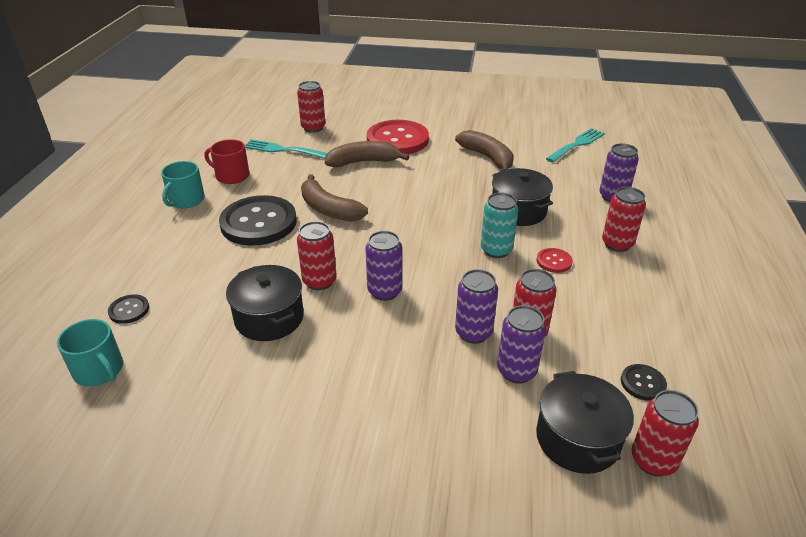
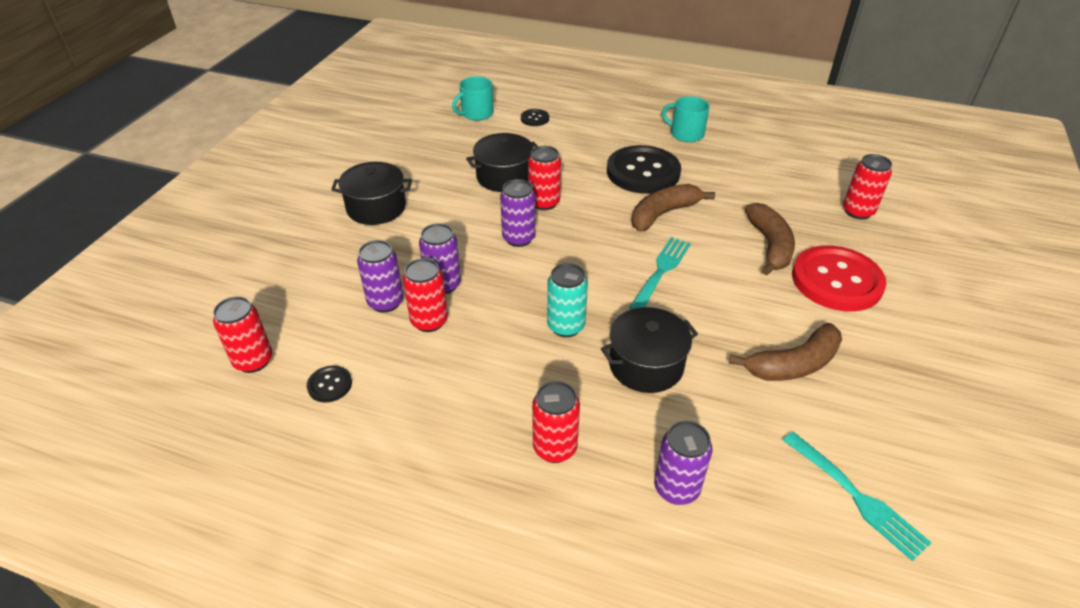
camera: 100 degrees right, 5 degrees up
(232, 176) = (732, 156): red mug -> none
(282, 150) = (794, 188): turquoise fork -> turquoise fork (661, 271)
(554, 261) = (533, 371): red button -> none
(577, 439) = (299, 321): black pot -> black pot (376, 208)

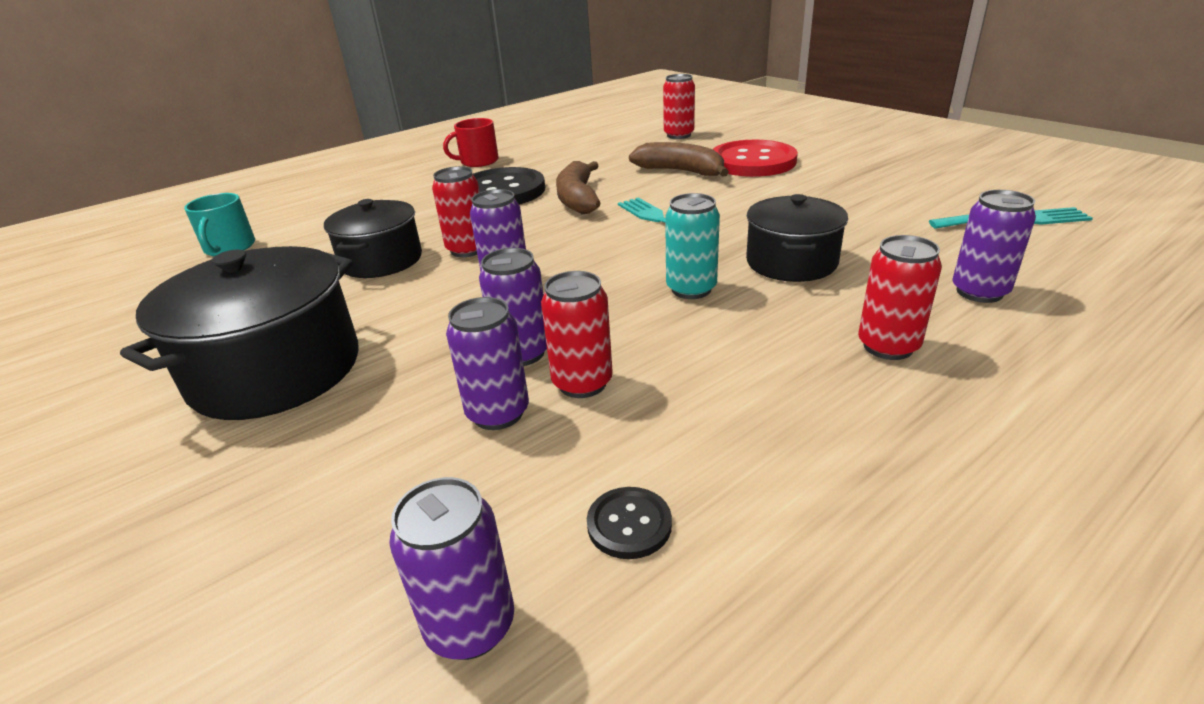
camera: 55 degrees left, 10 degrees down
(253, 361) = (470, 626): red can -> purple can
(376, 208) = (276, 370): black pot -> black pot, size x1.56
(534, 118) = (313, 218): black button -> none
(686, 134) = (478, 161): turquoise mug -> red mug
(793, 364) = (841, 201): brown banana -> none

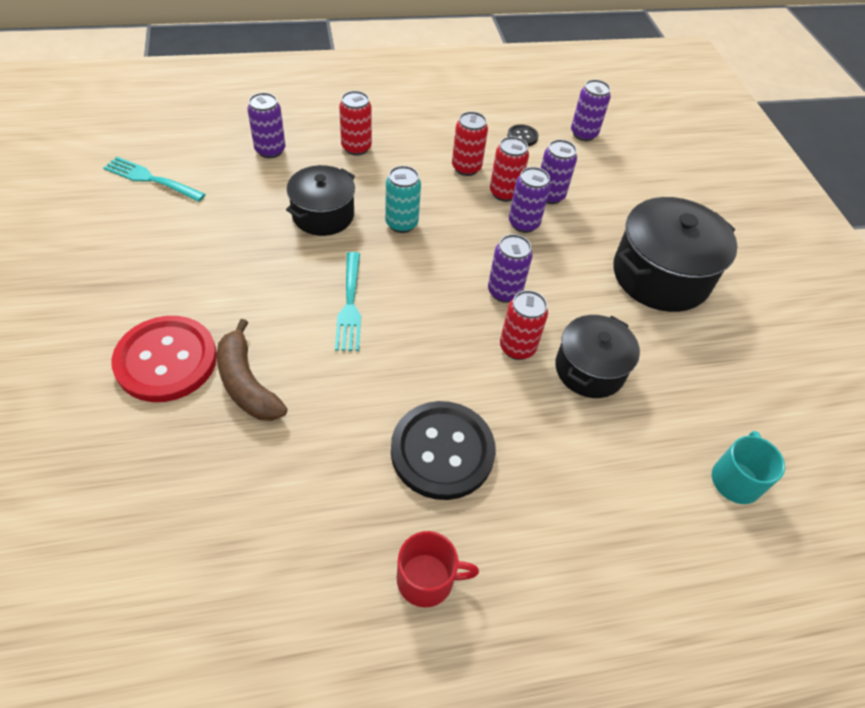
camera: 160 degrees left, 20 degrees up
(577, 199) = (382, 384): brown banana -> none
(678, 135) = (137, 494): red can -> red can (466, 168)

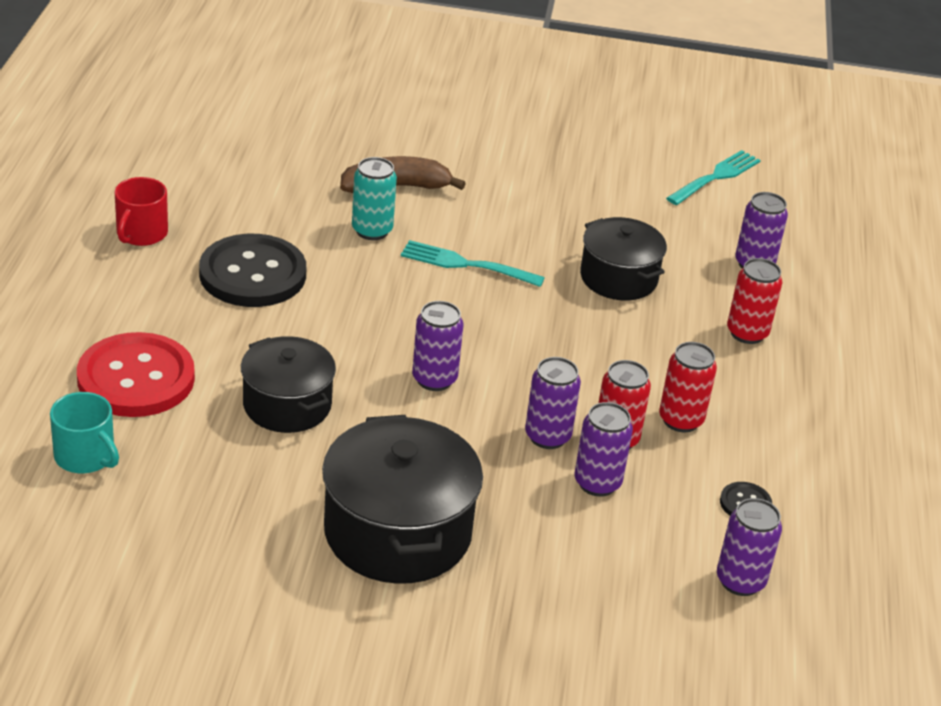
camera: 110 degrees right, 15 degrees down
(166, 360) = (445, 152): red button -> red button (136, 378)
(401, 223) = (583, 332): turquoise can -> turquoise can (372, 230)
(517, 347) = (347, 361): red can -> none

